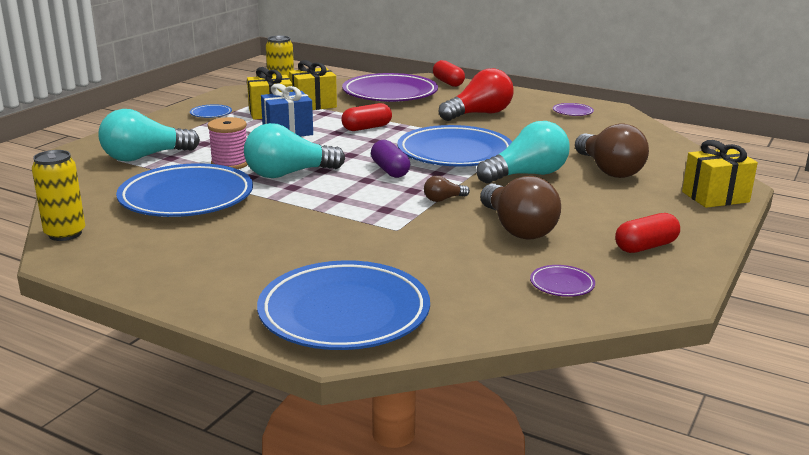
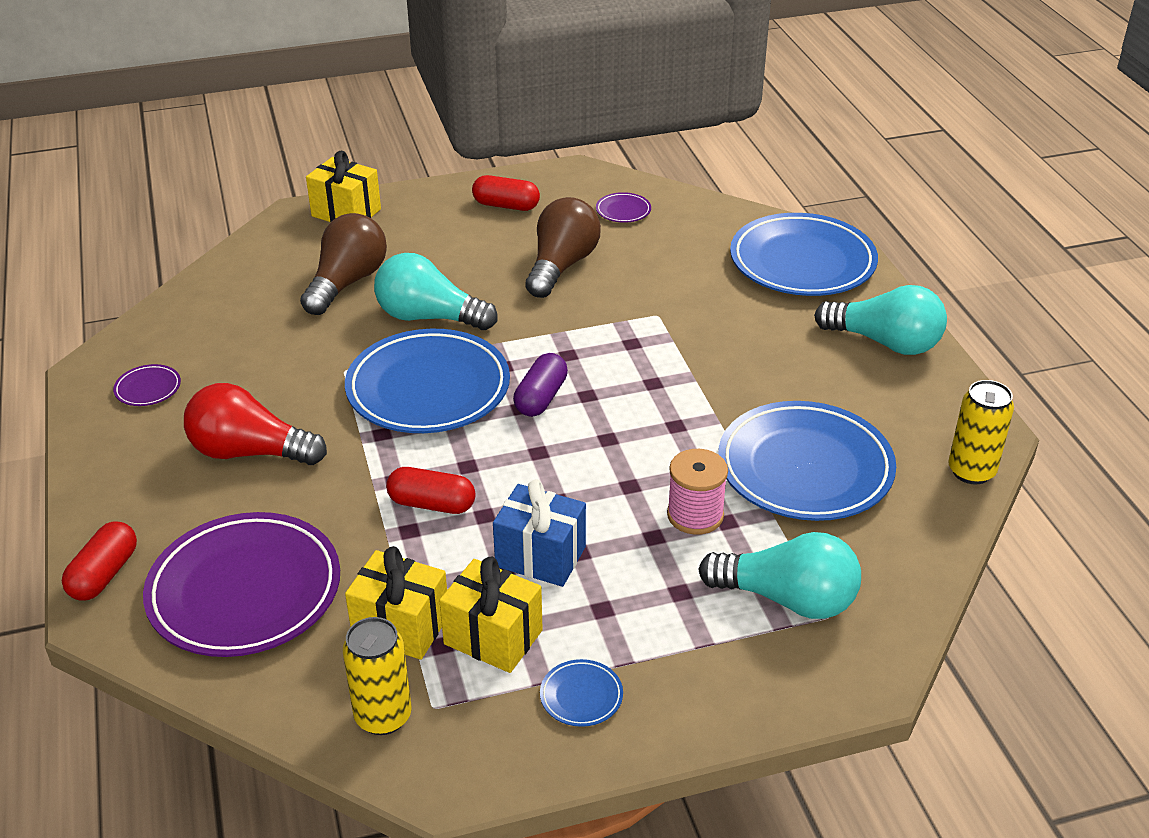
camera: 135 degrees left, 15 degrees up
(289, 174) = (652, 453): turquoise light bulb -> turquoise light bulb (885, 342)
(443, 199) = (561, 328): brown light bulb -> none

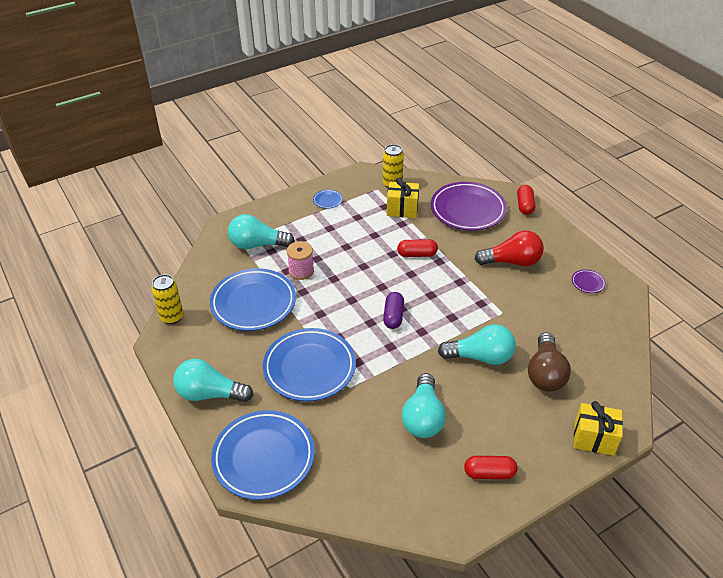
camera: 165 degrees right, 5 degrees up
(428, 389) = (452, 310): blue plate -> blue plate (309, 367)
(493, 637) = (367, 212): yellow gift -> none
(540, 556) = (361, 242): blue gift -> none
(561, 266) = (423, 417): brown light bulb -> turquoise light bulb
(623, 211) = (402, 487): purple plate -> none

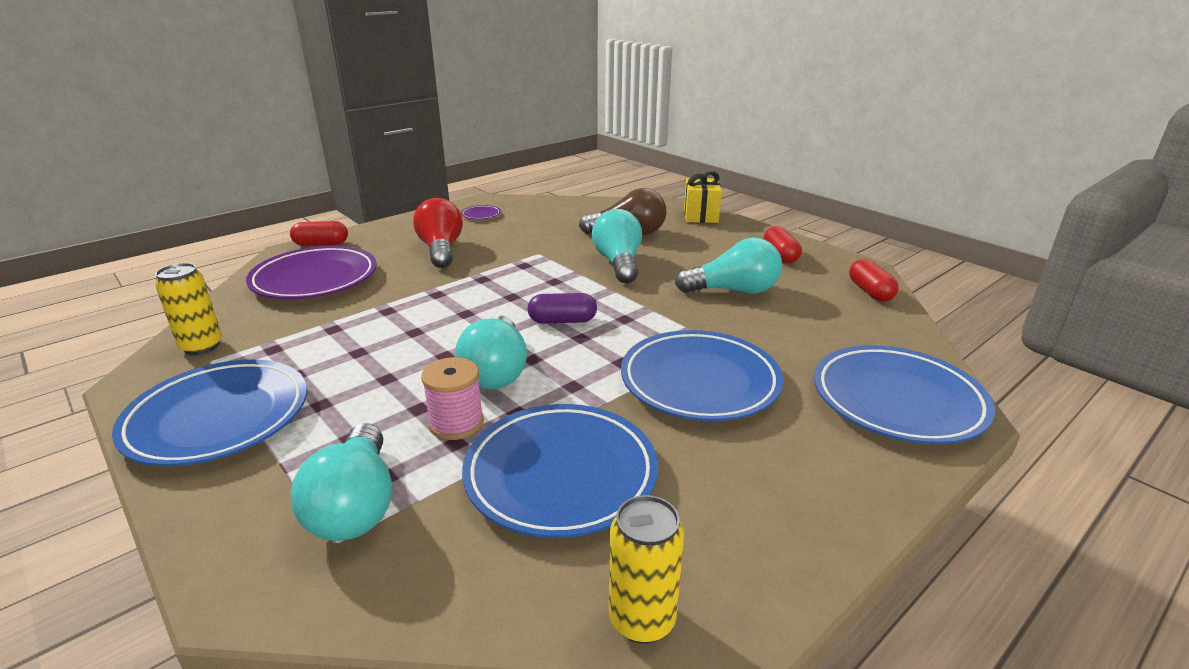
camera: 100 degrees left, 15 degrees down
(210, 394) = (826, 488): turquoise light bulb -> turquoise light bulb (496, 371)
(328, 200) = (218, 418): blue plate -> blue plate, size x2.50
(402, 209) = (290, 331): yellow gift -> none
(417, 254) = (418, 311): red capsule -> red capsule (870, 292)

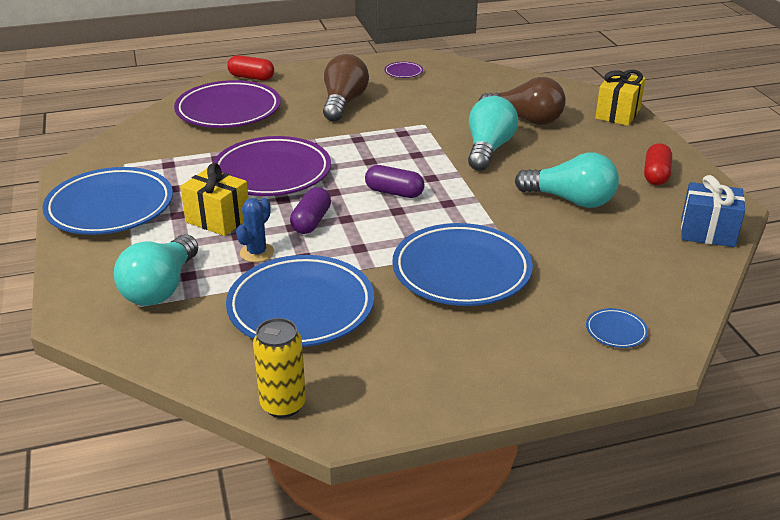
camera: 25 degrees right, 5 degrees up
(202, 346) = (124, 151): yellow can -> none
(379, 397) = (218, 219): none -> yellow gift
(411, 330) = (272, 173): none -> purple plate
(441, 250) = (343, 103): red light bulb -> brown light bulb
(456, 423) = (257, 253): pink spool -> blue cactus
(496, 371) = (311, 221): turquoise light bulb -> purple capsule
(870, 292) = (707, 232): red capsule -> blue gift
(897, 400) = (616, 331): blue plate -> blue plate, size x0.40

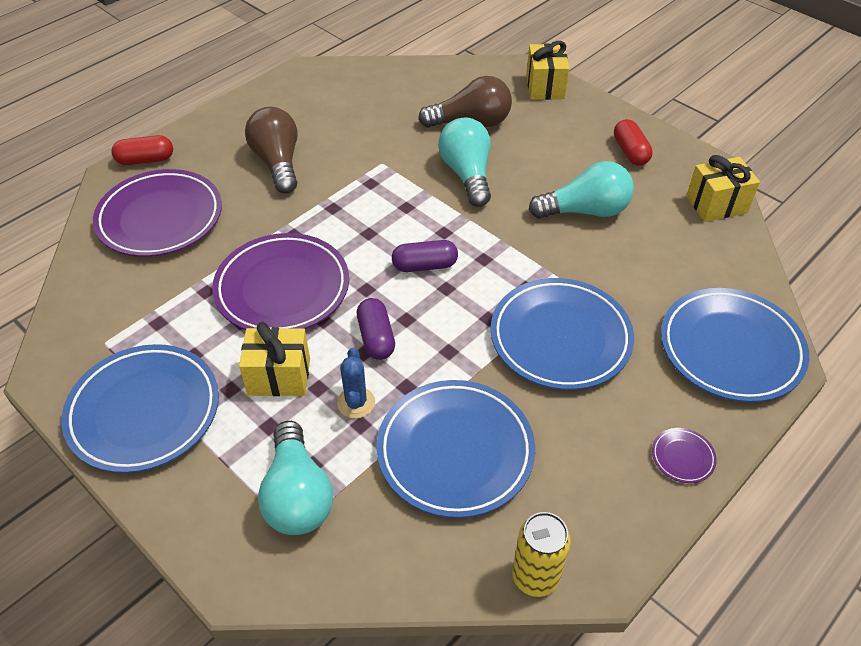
camera: 30 degrees left, 15 degrees up
(403, 72) = (305, 98): purple plate -> purple plate (682, 457)
(616, 331) = (730, 349): blue plate -> blue plate, size x2.50
(707, 232) = (716, 204): blue gift -> yellow gift

